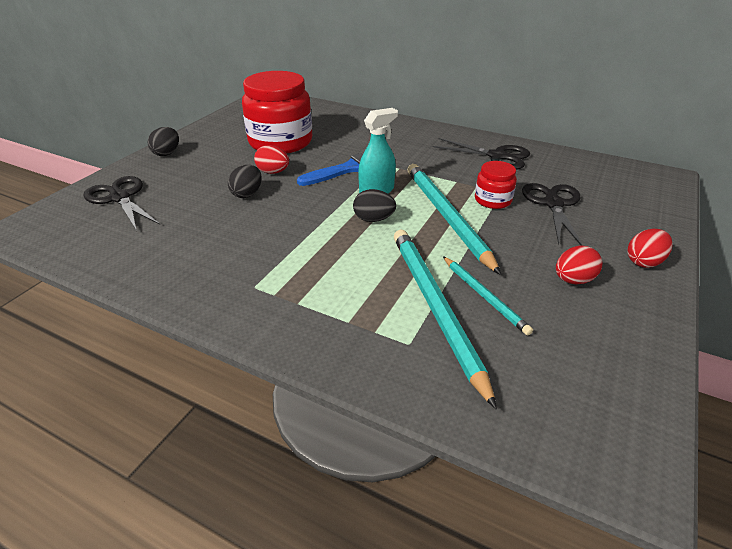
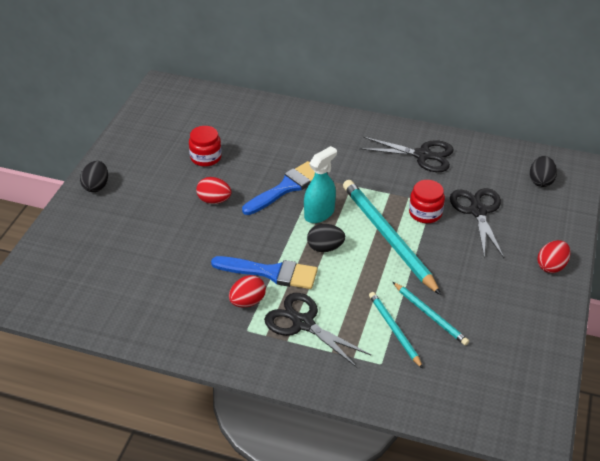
camera: 10 degrees left, 5 degrees up
(120, 198) = (81, 250): black scissors -> black scissors (303, 323)
(247, 194) = (200, 231): black egg -> black egg (540, 181)
(280, 142) = (206, 157): red jar -> red jar, size x0.48
(305, 235) = (271, 272): none -> blue brush
(435, 307) = (394, 330): turquoise pencil -> turquoise pencil, size x0.54
(573, 280) = (496, 291): red egg -> red egg (247, 302)

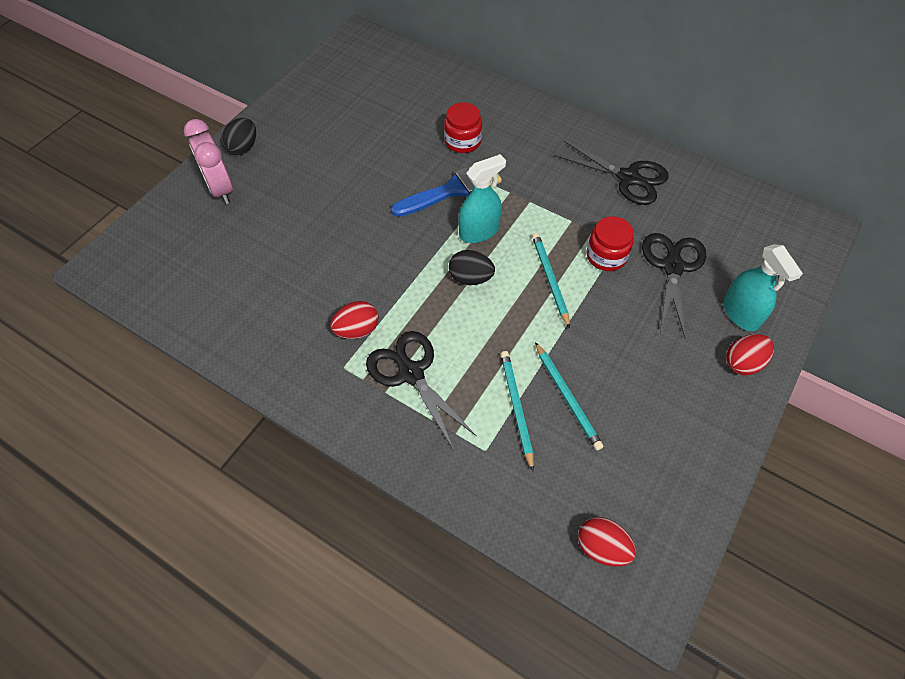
camera: 15 degrees right, 15 degrees up
(89, 221) = (221, 189): none -> pink clock
(206, 157) = (374, 134): red jar -> red jar (462, 141)
(214, 200) = (365, 190): red egg -> red egg (602, 547)
(271, 272) = (396, 297): blue brush -> none
(387, 237) = (550, 279): turquoise pencil -> turquoise pencil, size x0.54
(538, 233) = (741, 313): none -> turquoise spray bottle
(540, 181) = (766, 241): black egg -> none

